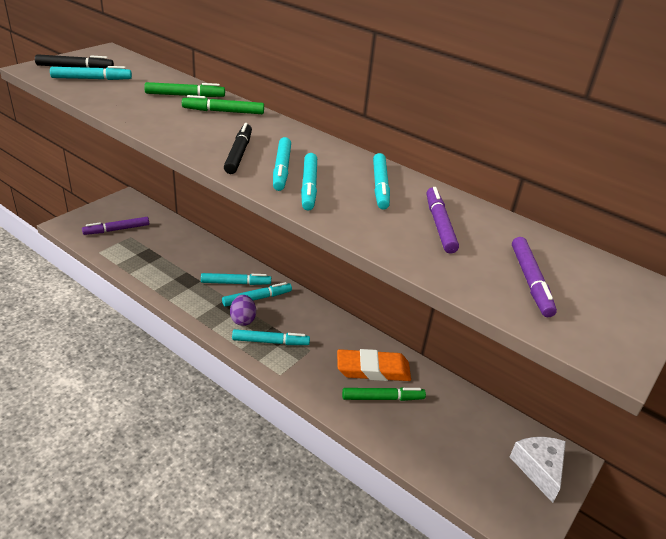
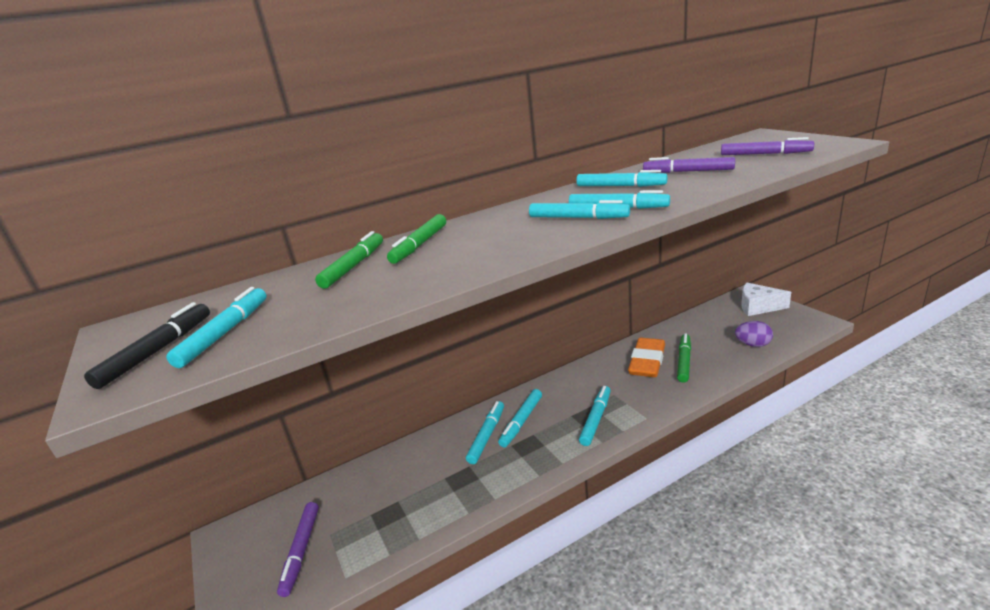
camera: 60 degrees left, 10 degrees down
(239, 154) = (536, 235): black marker -> none
(243, 319) = (554, 436): purple egg -> purple egg (753, 344)
(257, 298) = (521, 422): turquoise marker -> turquoise marker turned 150 degrees counterclockwise

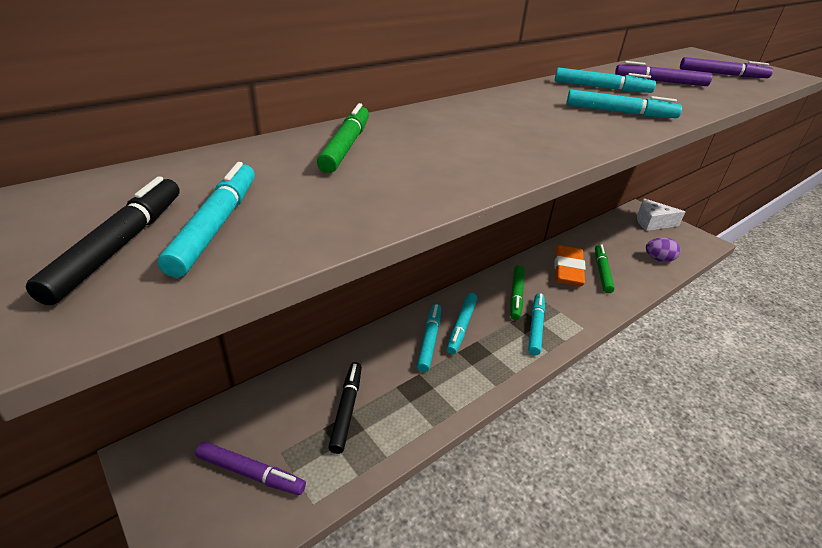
camera: 15 degrees left, 10 degrees up
(301, 551) = (250, 473): purple marker -> purple marker turned 60 degrees counterclockwise
(395, 498) = (347, 409): none -> black marker
(419, 245) = (415, 128): green marker -> green marker (516, 296)
(578, 218) = (584, 118): turquoise marker -> none

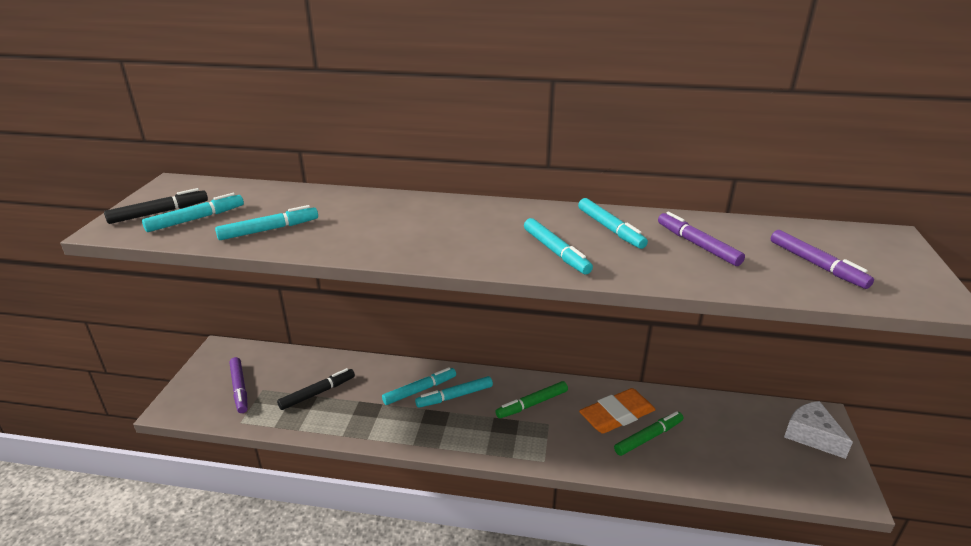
camera: 50 degrees right, 5 degrees down
(346, 146) = (323, 204): green marker -> none
(535, 327) = (506, 433): turquoise marker -> turquoise marker (269, 230)
(658, 259) = (740, 467): purple egg -> none

